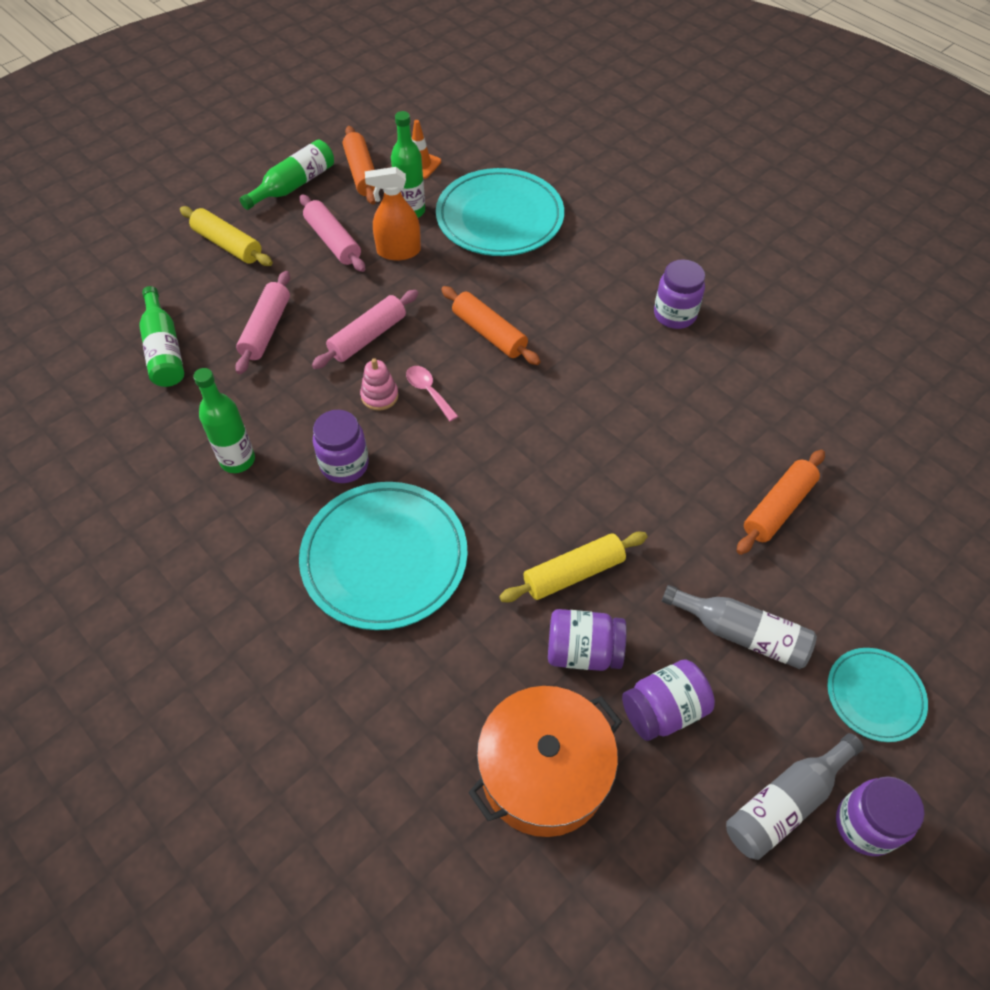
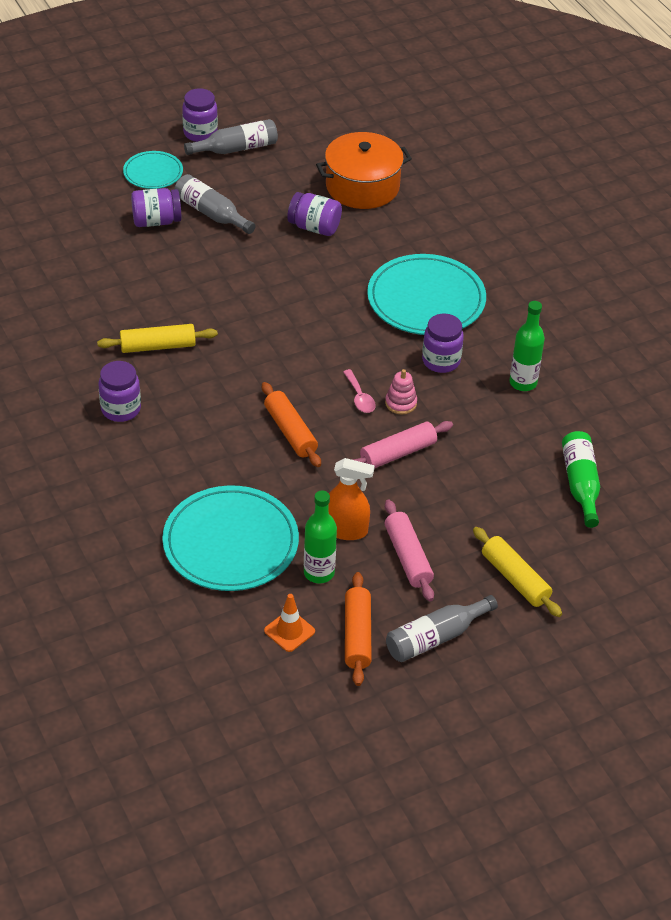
camera: 165 degrees left, 10 degrees down
(266, 329) = (487, 481): pink rolling pin -> none
(294, 185) = (435, 637): green bottle -> grey bottle
(573, 573) = (301, 264): yellow rolling pin -> yellow rolling pin (158, 346)
(663, 710) = (280, 194): purple jar -> purple jar (156, 221)
(778, 508) = (139, 265): orange rolling pin -> none

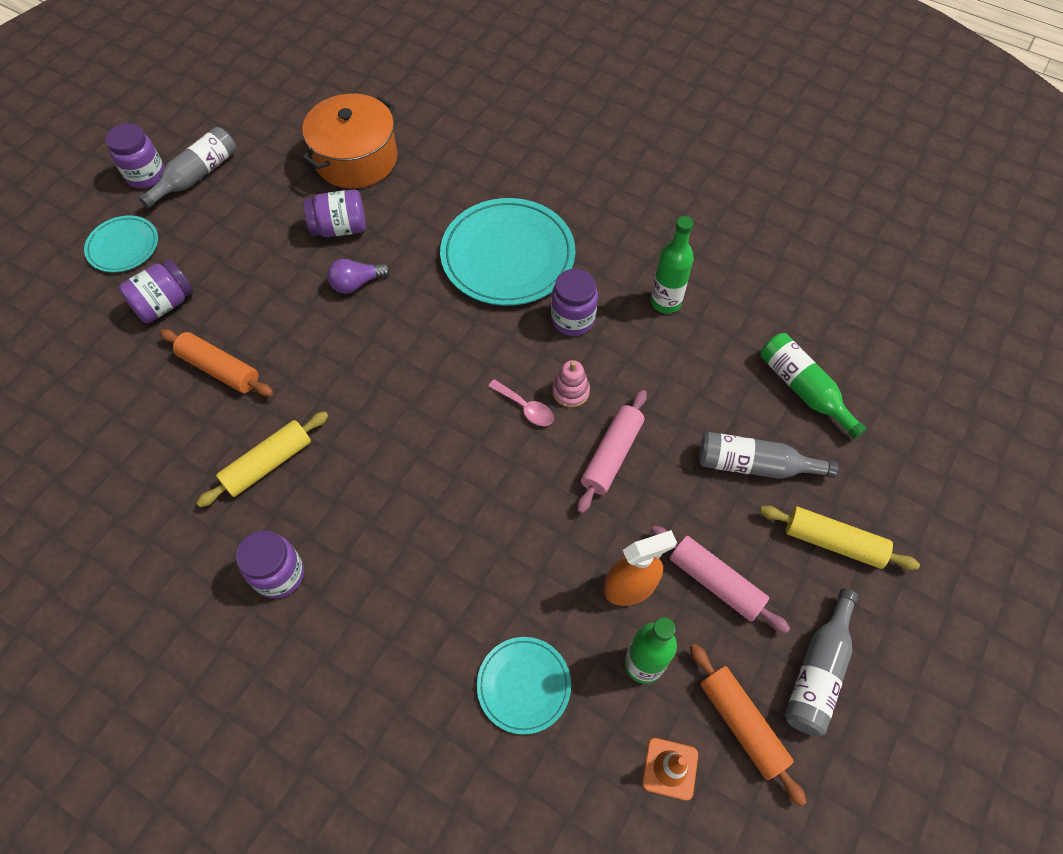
camera: 30 degrees left, 15 degrees up
(211, 213) = (220, 265): grey bottle -> grey bottle (754, 465)
(230, 543) = (523, 685): turquoise plate -> turquoise plate, size x0.54
(290, 431) = (485, 493): orange rolling pin -> orange rolling pin (220, 369)
(299, 268) = (357, 283): none -> purple light bulb

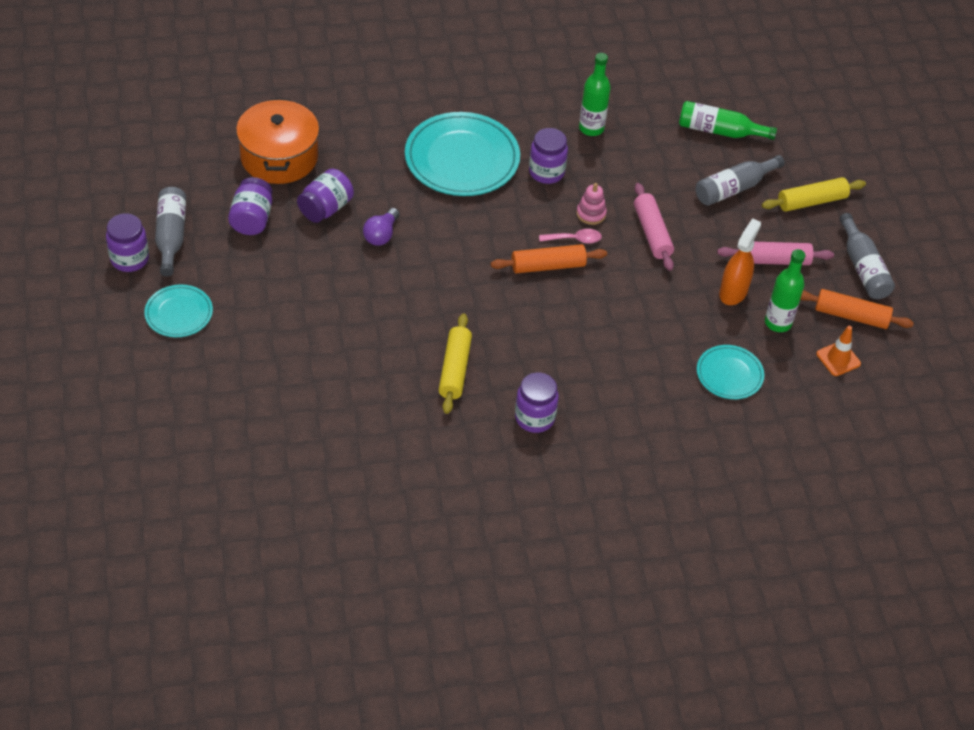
camera: 45 degrees left, 10 degrees down
(164, 304) = (261, 328): purple jar -> purple jar (252, 219)
(220, 369) = (353, 340): orange rolling pin -> orange rolling pin (548, 266)

